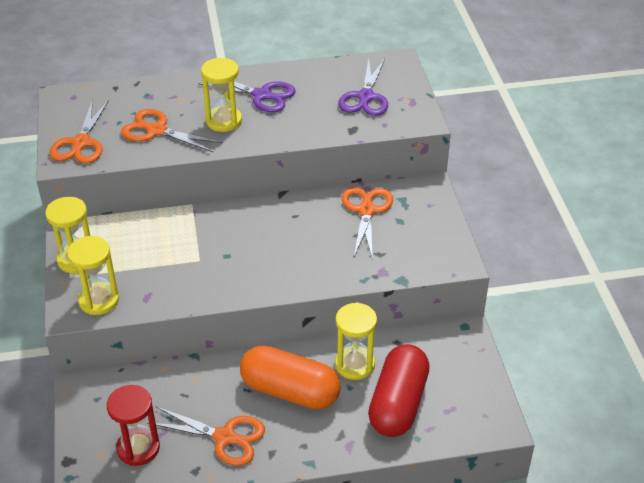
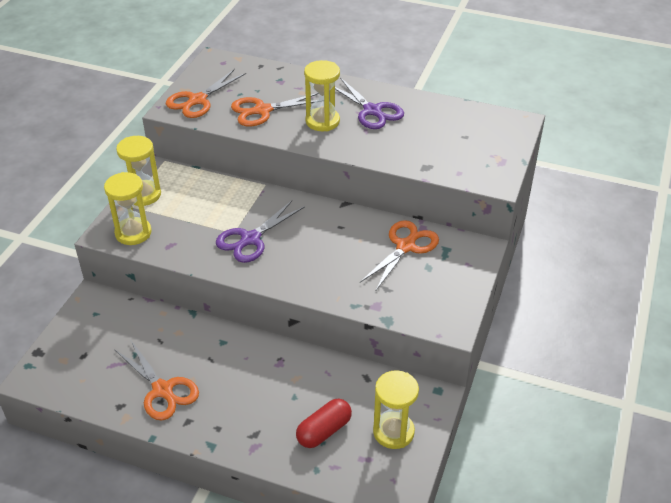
camera: 30 degrees right, 0 degrees up
(138, 448) = (93, 367): red hourglass -> none
(156, 130) = (262, 110): orange scissors -> orange scissors turned 75 degrees counterclockwise
(290, 391) = (243, 377): orange capsule -> none
(355, 364) = (313, 379): yellow hourglass -> yellow hourglass (393, 432)
(365, 97) = (462, 143): purple scissors -> purple scissors (250, 239)
(398, 403) = (324, 431): red capsule -> red capsule, size x0.61

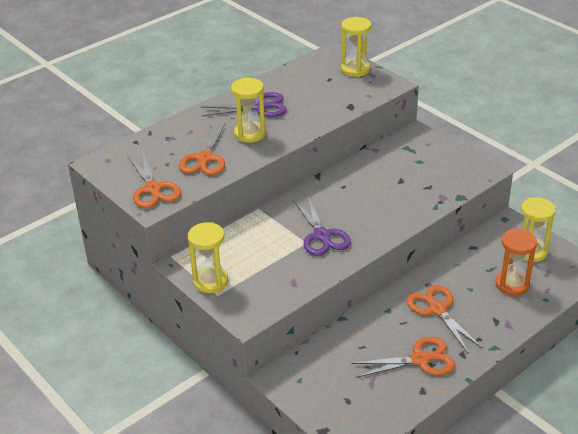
camera: 60 degrees left, 5 degrees down
(133, 233) = (259, 301): yellow hourglass -> yellow hourglass (355, 69)
(324, 431) = (512, 284): red capsule -> orange hourglass
(405, 246) = (390, 164): orange scissors -> orange scissors (437, 309)

